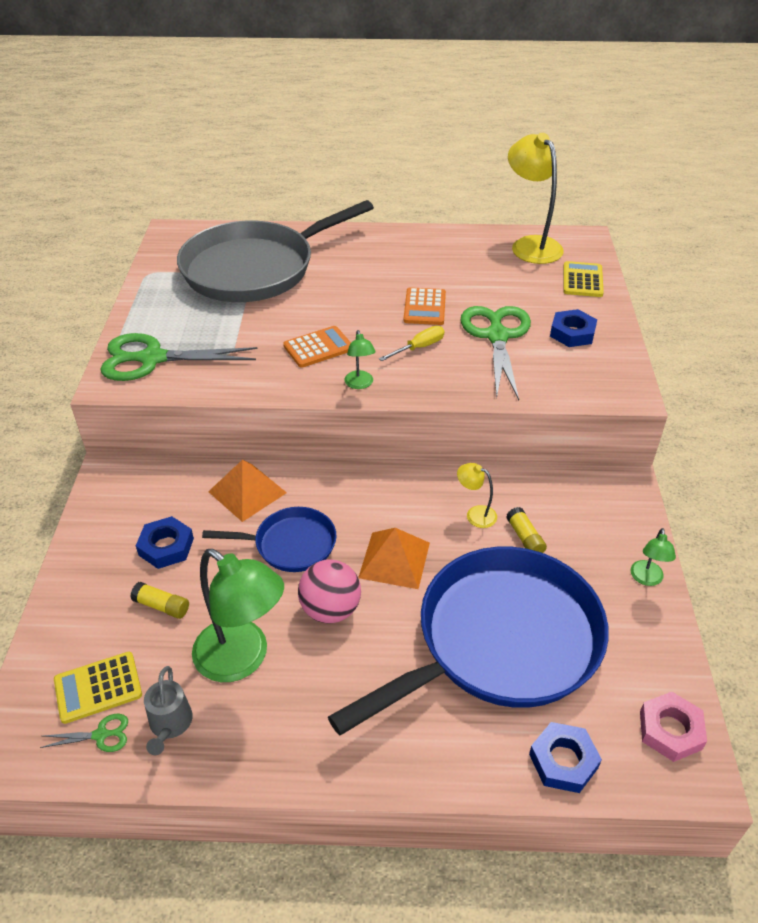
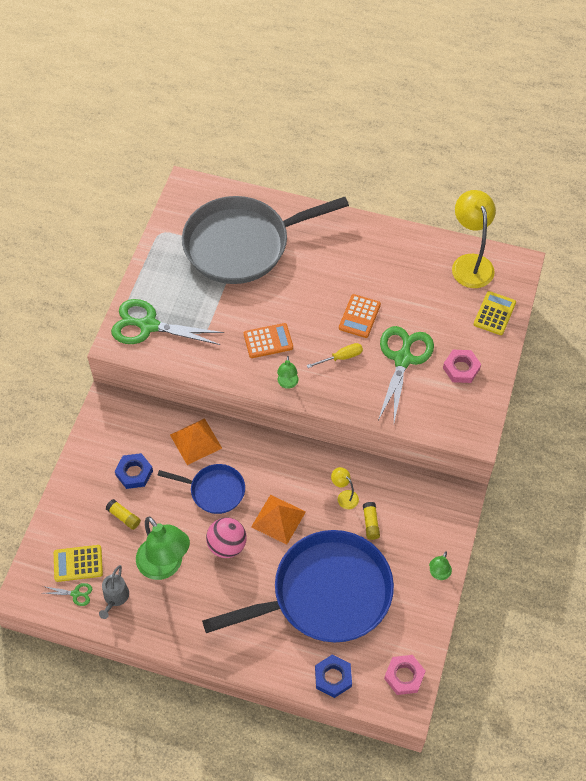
camera: 15 degrees right, 15 degrees up
(572, 333) = (461, 368): blue nut -> pink nut

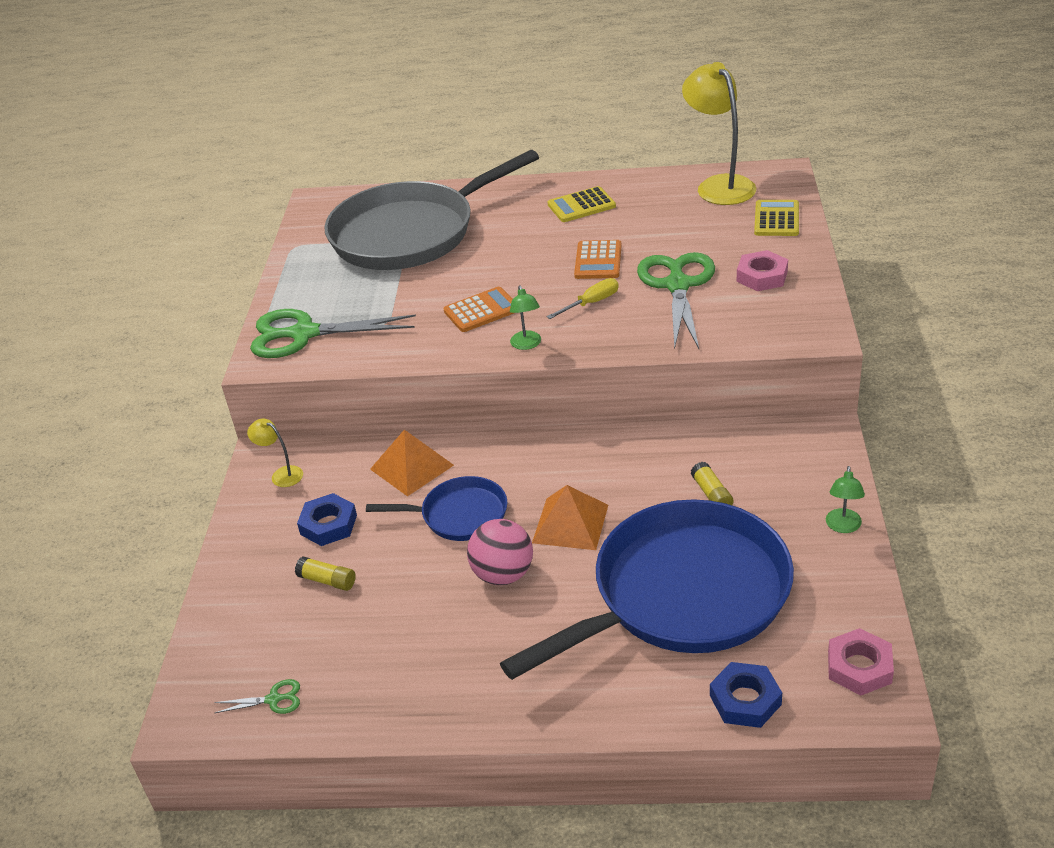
camera: 10 degrees left, 20 degrees down
(78, 563) = (267, 658): yellow calculator -> yellow calculator (581, 205)
(115, 597) = (342, 687): grey watering can -> none
(165, 566) = (413, 625): green lamp -> none
(344, 496) = (658, 474): yellow lamp -> yellow lamp (282, 474)

